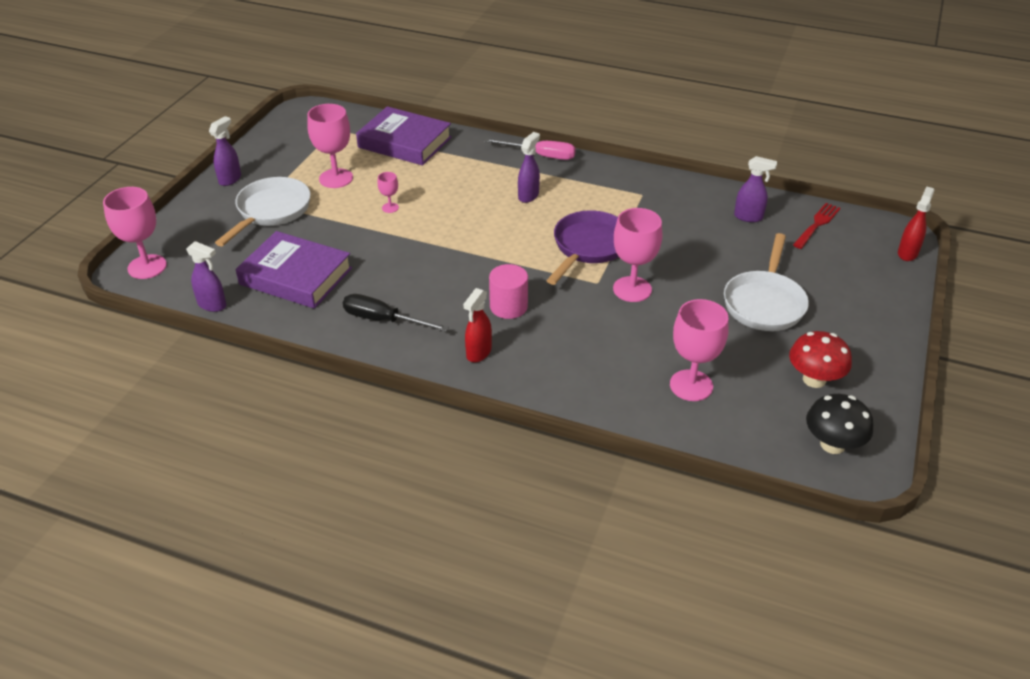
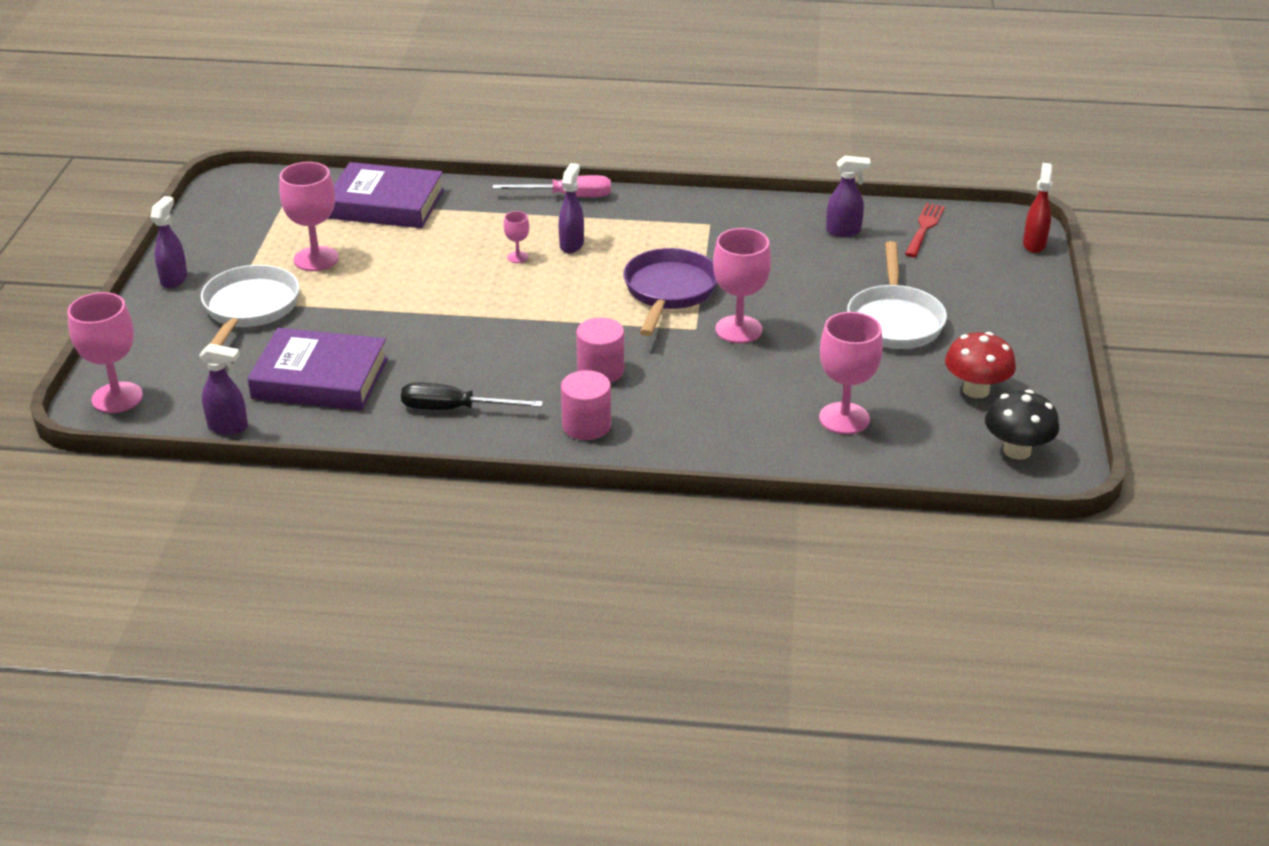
camera: 15 degrees left, 5 degrees down
(390, 208) = (403, 283): pink goblet -> pink goblet (517, 257)
(478, 353) = (586, 425): red spray bottle -> pink cylinder

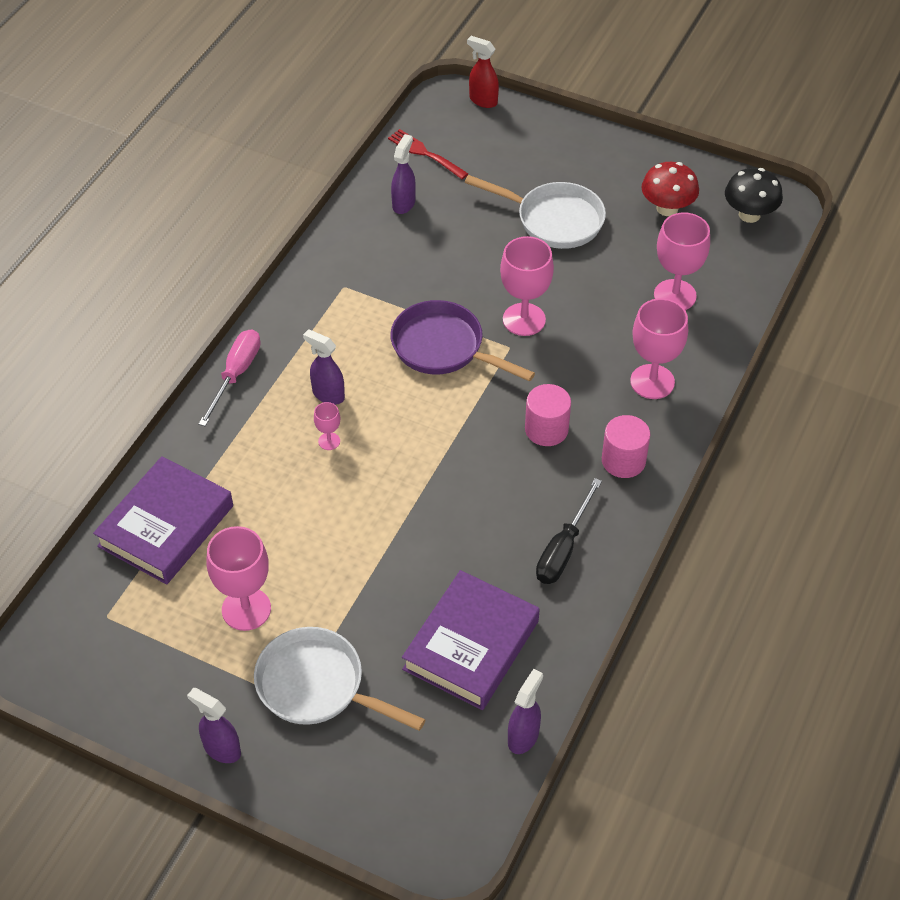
camera: 70 degrees left, 15 degrees up
(117, 398) = (432, 832): pink goblet -> pink goblet (652, 382)

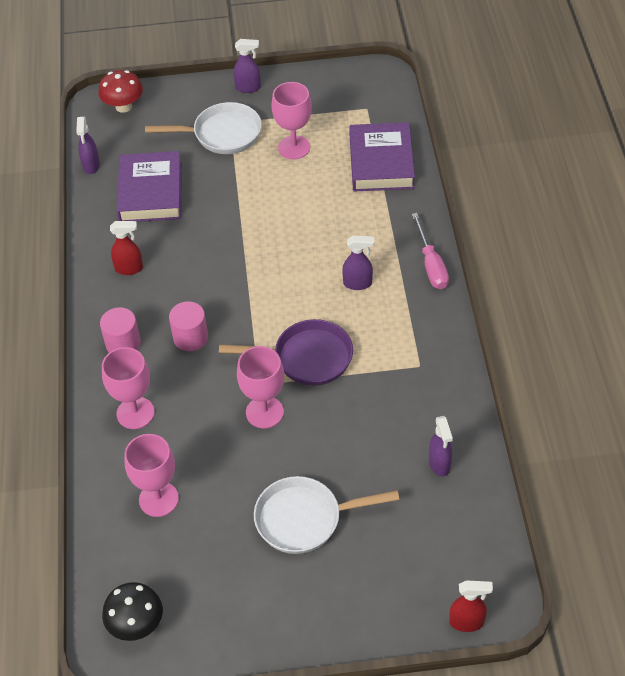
camera: 150 degrees right, 0 degrees up
(329, 441) = (330, 255): pink goblet -> none
(425, 153) = (466, 527): red fork -> none
(563, 548) = (129, 268): black screwdriver -> red spray bottle
(667, 208) = (214, 589): red mushroom -> red mushroom (123, 106)

